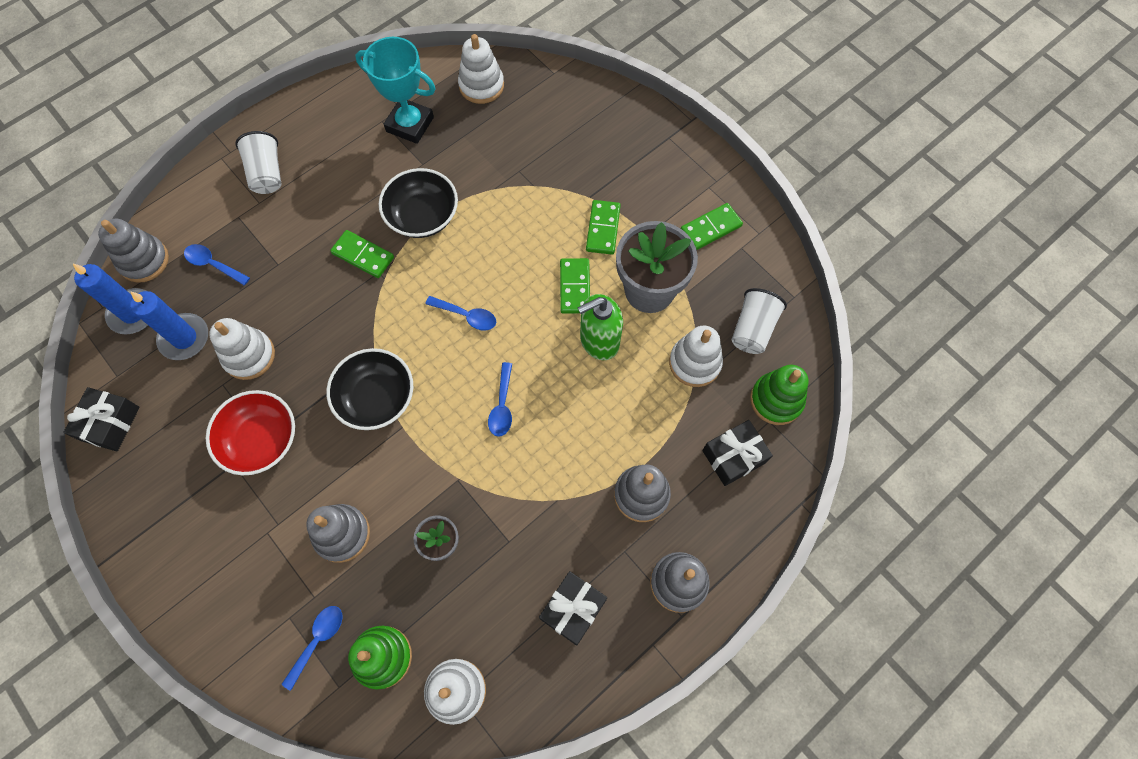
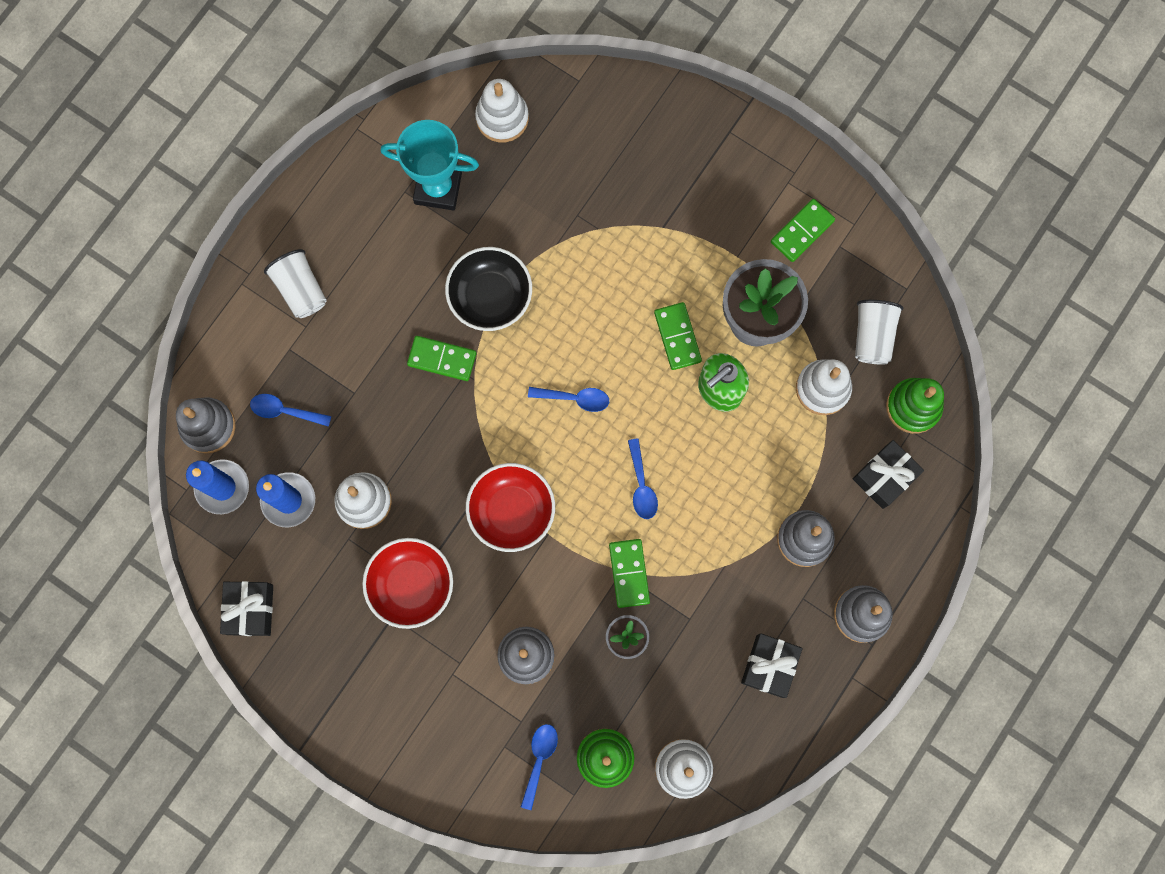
camera: 15 degrees left, 10 degrees up
(376, 398) = (511, 511): black bowl -> red bowl
(603, 229) = (688, 261): green domino -> green domino (629, 573)

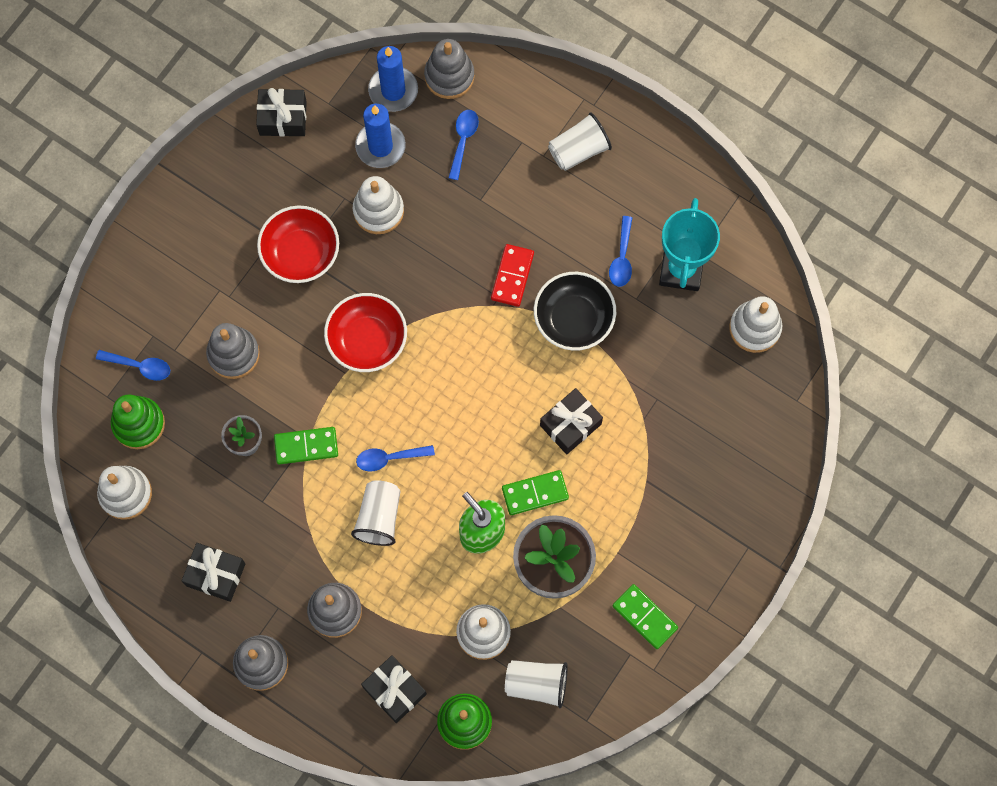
camera: 90 degrees right, 5 degrees down
(442, 359) = (512, 276): green domino -> red domino
(575, 398) = (474, 397): blue spoon -> blue spoon (622, 258)
(604, 301) = (570, 424): none -> black gift
(705, 495) = (379, 517): none -> white cup

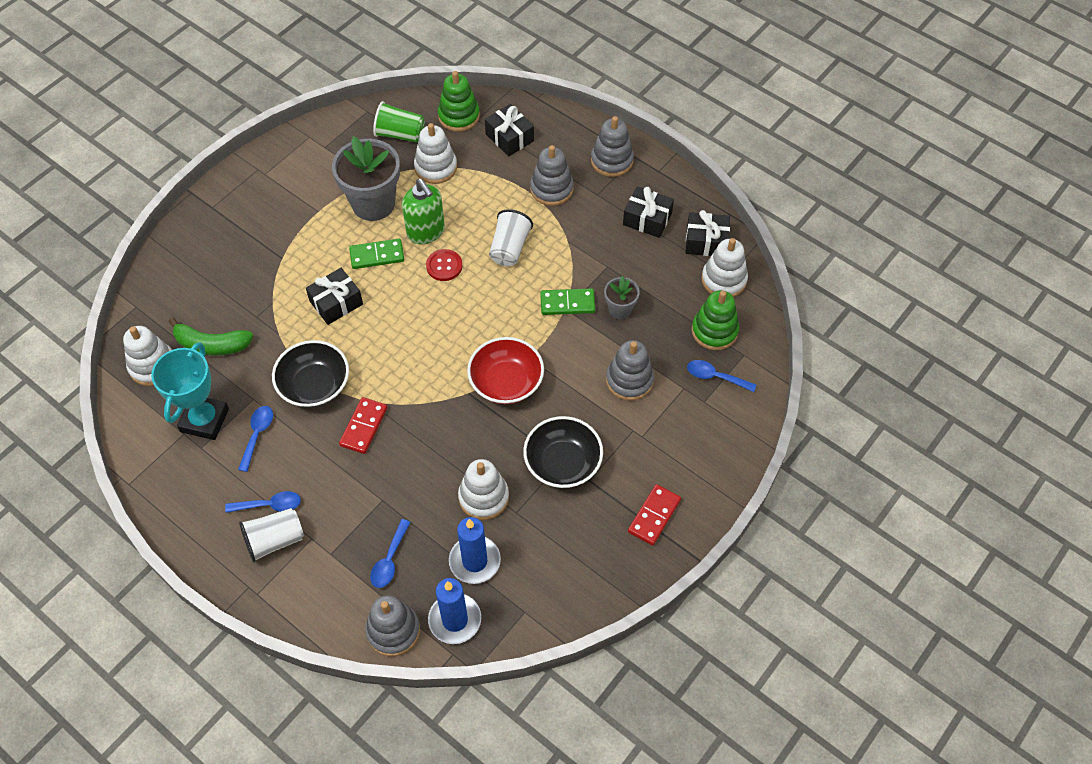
camera: 175 degrees left, 15 degrees down
(206, 205) = (654, 516): none -> red domino
(283, 118) = (573, 599): black gift -> black gift (706, 242)
(301, 253) = (562, 463): red bowl -> black bowl
(389, 458) = (496, 289): blue spoon -> blue spoon (269, 505)
(454, 485) = (444, 266): none -> red button
(536, 684) = (400, 134): white cup -> green cup
(645, 617) = (307, 168): green domino -> none
(697, 359) = (212, 345): none -> green banana

